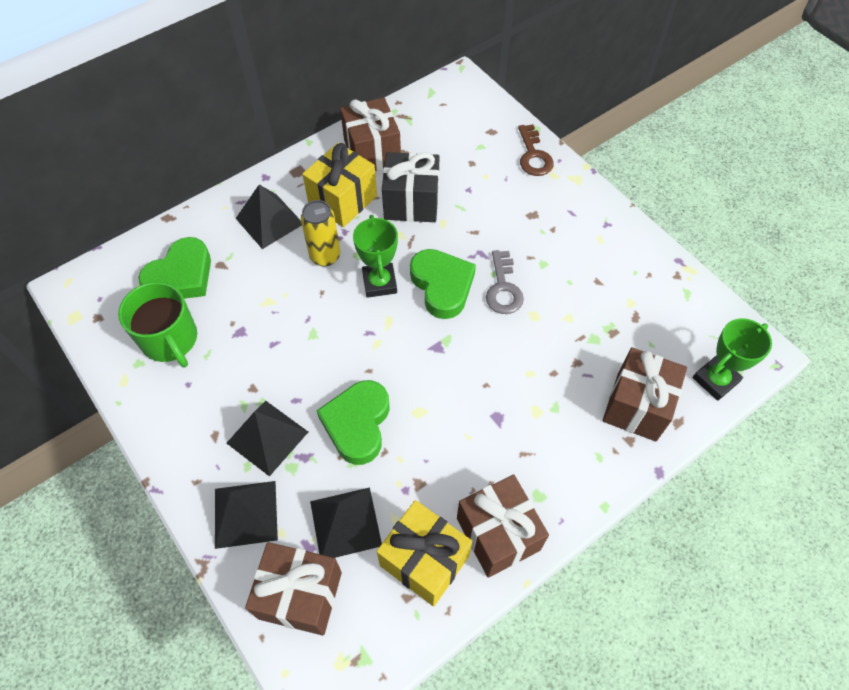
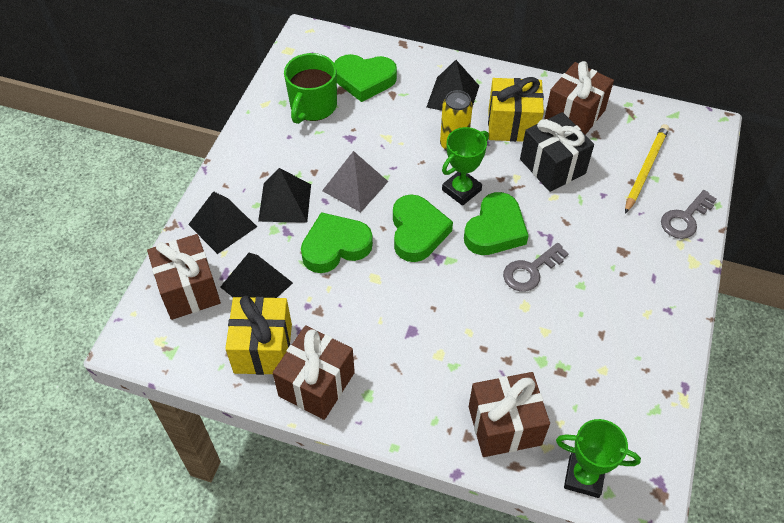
camera: 55 degrees right, 5 degrees down
(301, 363) = (355, 186): none -> grey pyramid
(396, 346) = (417, 232): none -> green heart
(467, 146) = (645, 169): none -> yellow pencil
(533, 155) = (685, 218): brown key -> grey key

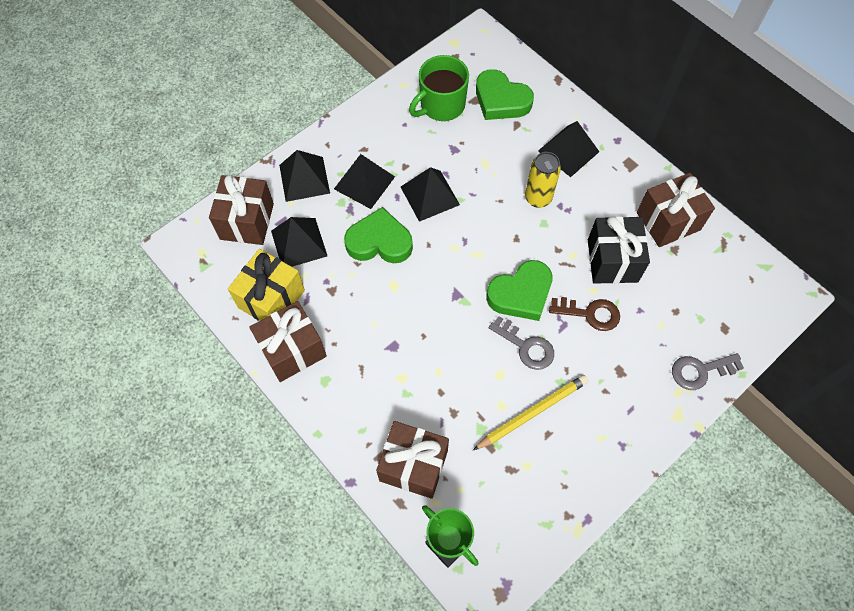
camera: 30 degrees right, 10 degrees up
(355, 186) = (430, 195): grey pyramid -> black pyramid
(417, 232) = (454, 262): green heart -> none
(461, 190) = (516, 243): green trophy -> none
(512, 125) = (603, 204): yellow gift -> none
(531, 271) = (526, 346): grey key -> grey key turned 135 degrees counterclockwise
(565, 217) = (590, 313): none -> brown key
(645, 169) = (697, 306): yellow pencil -> yellow pencil (532, 413)

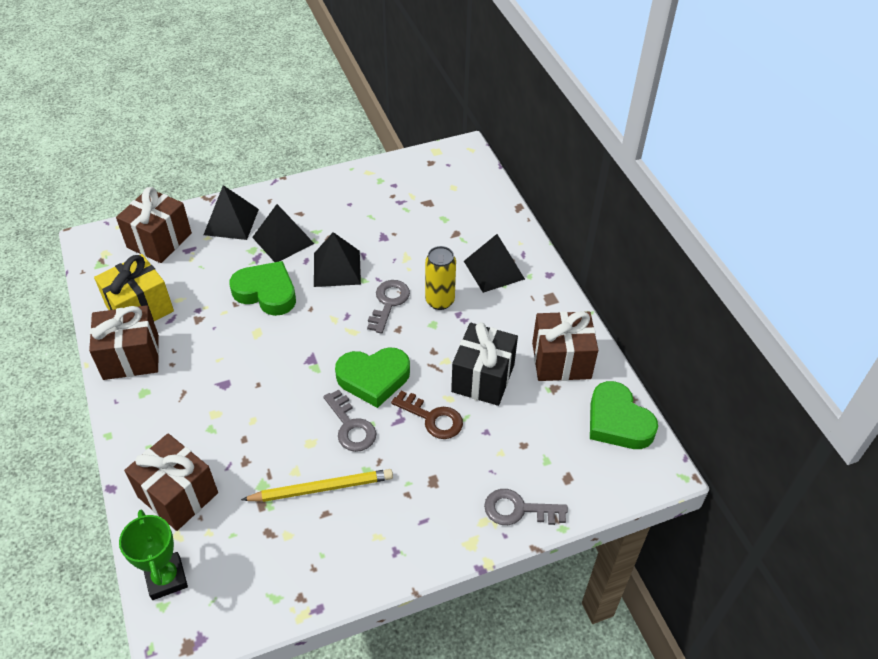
camera: 20 degrees right, 15 degrees down
(299, 243) = (193, 271): black pyramid -> none
(441, 105) = (393, 198): green mug -> none
(494, 215) = (388, 303): none -> grey key
(501, 100) = (452, 209): green heart -> green heart (618, 421)

